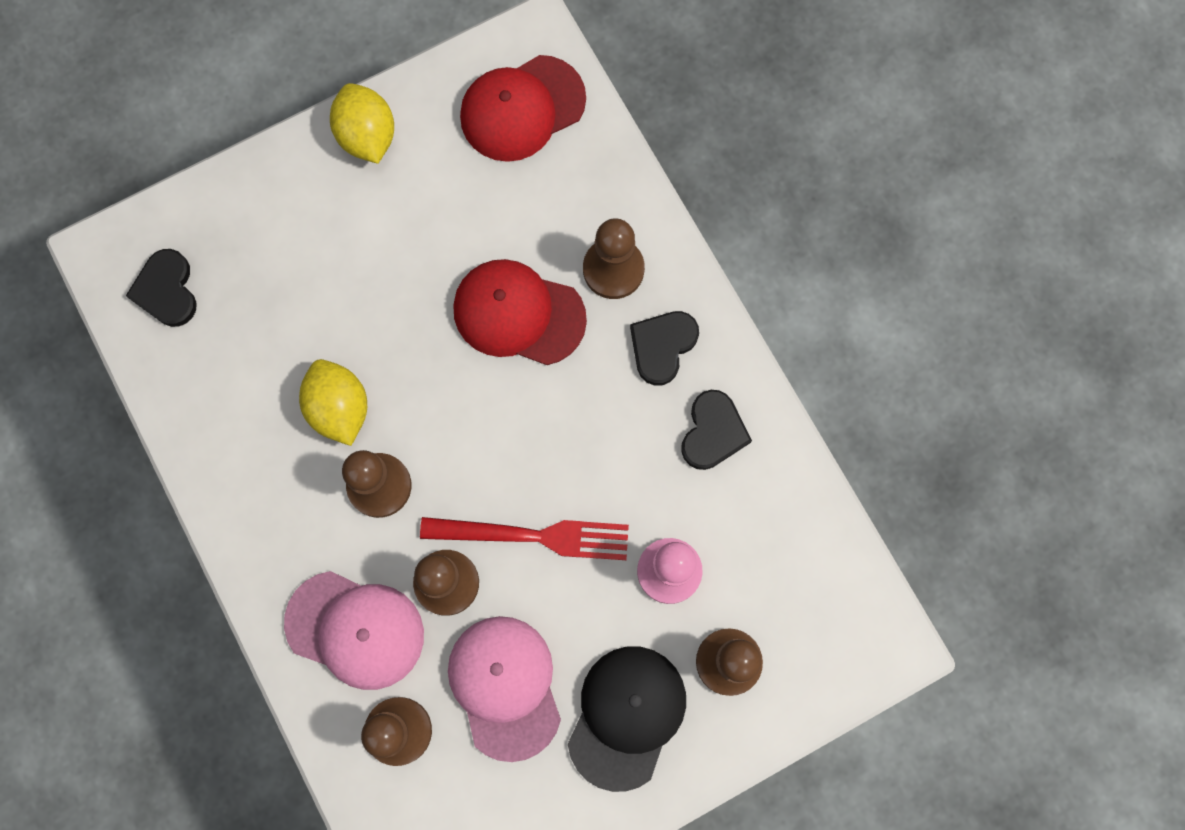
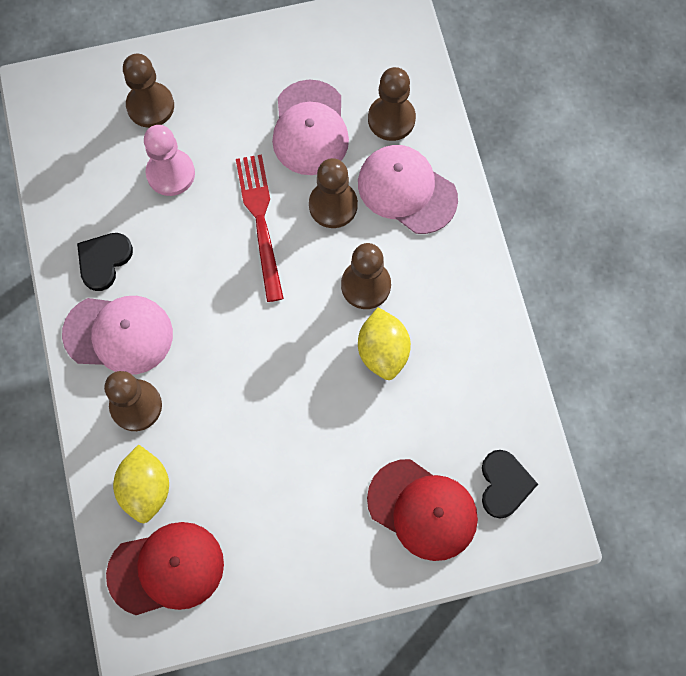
camera: 165 degrees left, 5 degrees down
(367, 136) = (306, 580): yellow lemon -> yellow lemon (146, 488)
(518, 313) = (222, 389): red cap -> red cap (422, 510)
(534, 536) = (260, 221): red fork -> red fork turned 60 degrees clockwise
(627, 716) = (232, 90): black cap -> none
(662, 346) = (118, 334): black heart -> pink cap

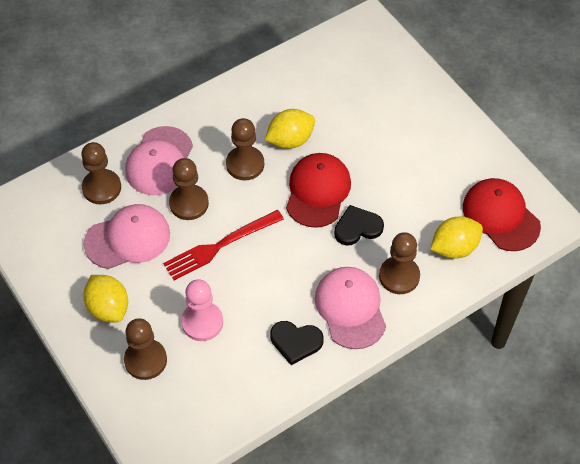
camera: 110 degrees left, 15 degrees down
(229, 87) = (108, 308): none -> yellow lemon
(422, 510) = (388, 88): red cap -> red cap (318, 191)
(504, 484) = (351, 52): black heart -> black heart (357, 227)

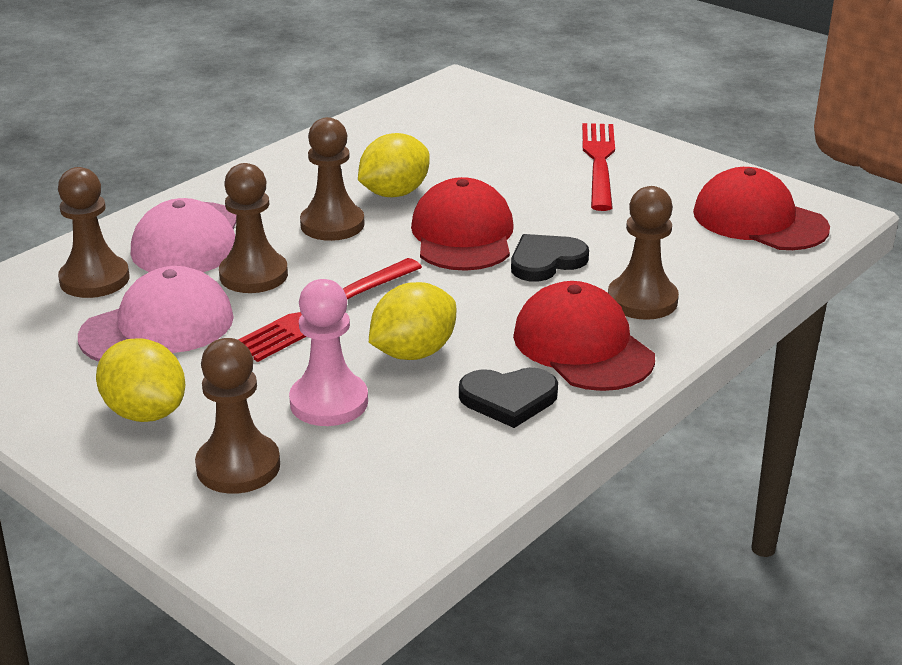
camera: 15 degrees left, 25 degrees down
(350, 308) = (583, 346): pink cap -> red cap
(426, 134) = (599, 162): none -> red fork
(454, 248) = (710, 260): yellow lemon -> yellow lemon (413, 352)

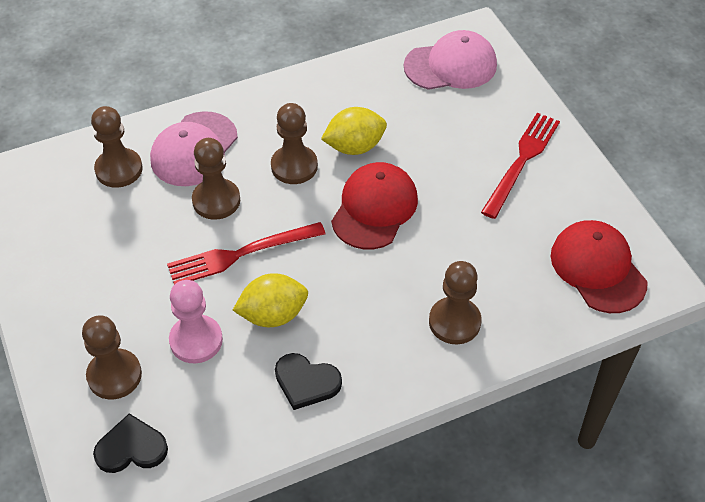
camera: 25 degrees right, 20 degrees up
(145, 412) = (87, 306): yellow lemon -> none
(158, 327) = (133, 230): pink cap -> pink cap (451, 66)
(546, 261) = (414, 257): black heart -> black heart (131, 448)
(583, 346) = (385, 352): red cap -> none

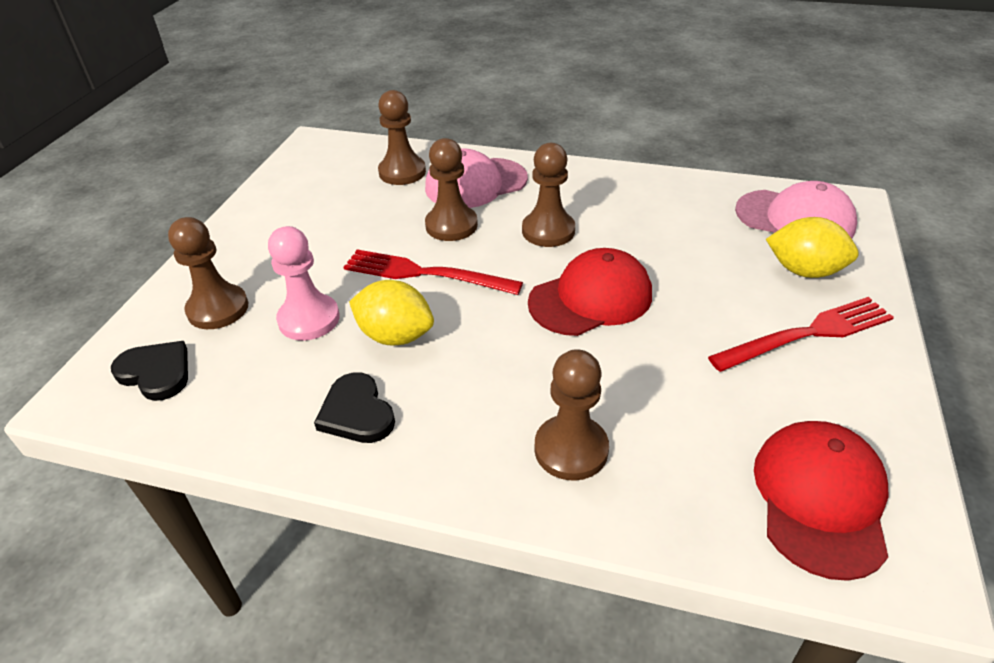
camera: 40 degrees right, 10 degrees down
(354, 147) = (623, 241): yellow lemon -> yellow lemon (804, 271)

